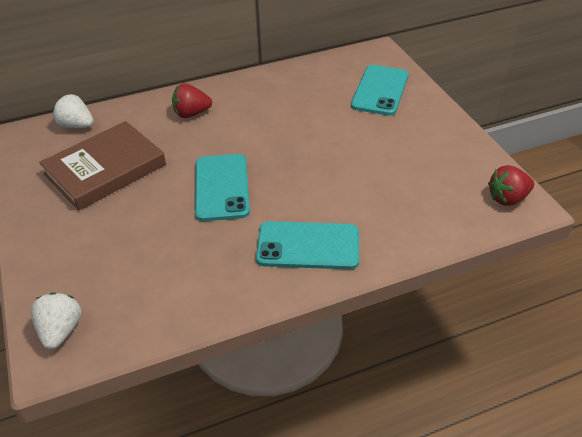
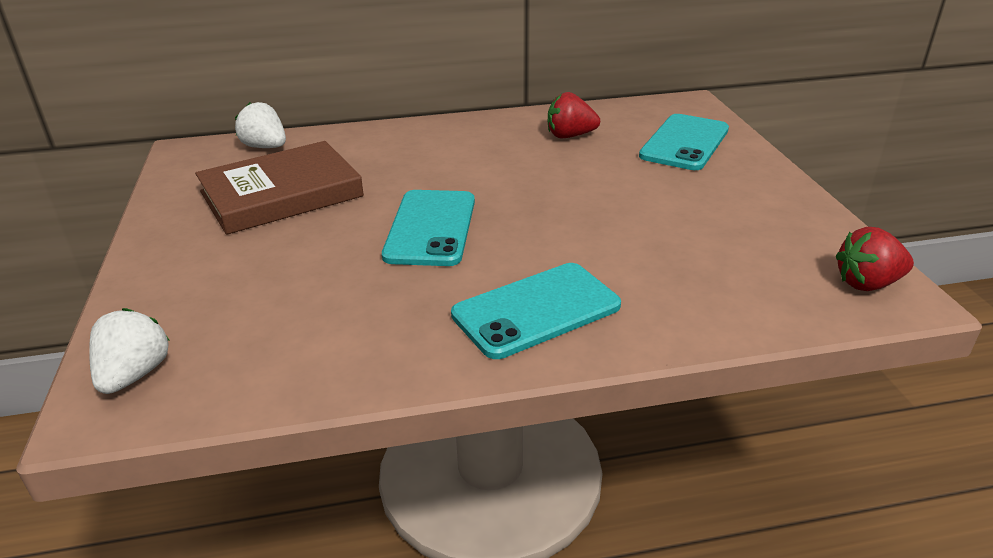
camera: 10 degrees right, 10 degrees down
(191, 114) = (417, 147): red strawberry -> red strawberry (570, 136)
(308, 246) = (536, 310): turquoise phone -> turquoise phone turned 45 degrees counterclockwise

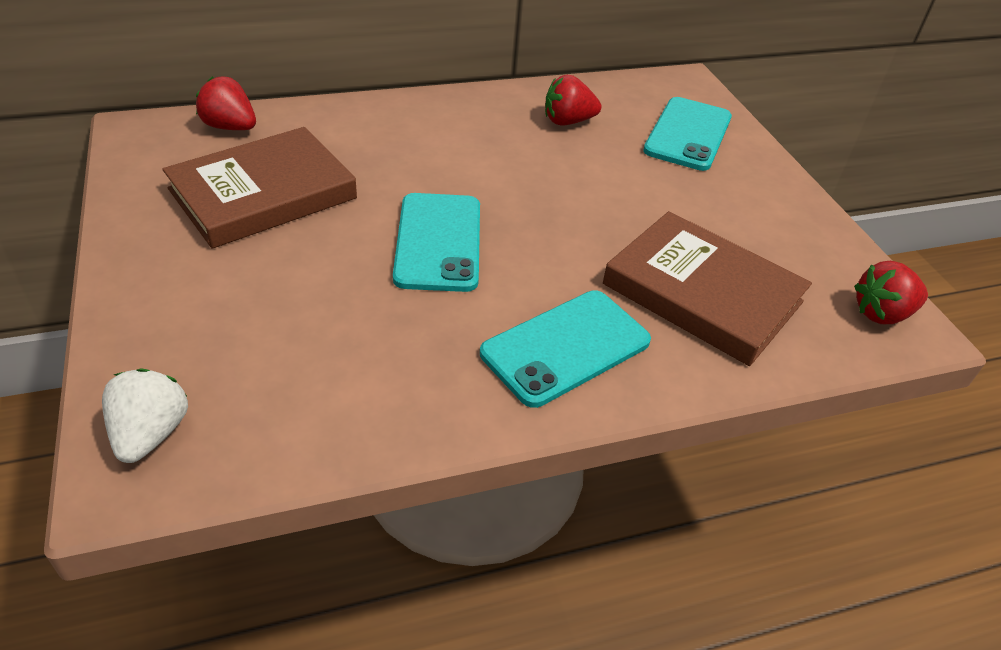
camera: 10 degrees left, 10 degrees up
(265, 147) = (230, 127): white strawberry -> red strawberry
(680, 266) = (702, 293): none -> brown book

